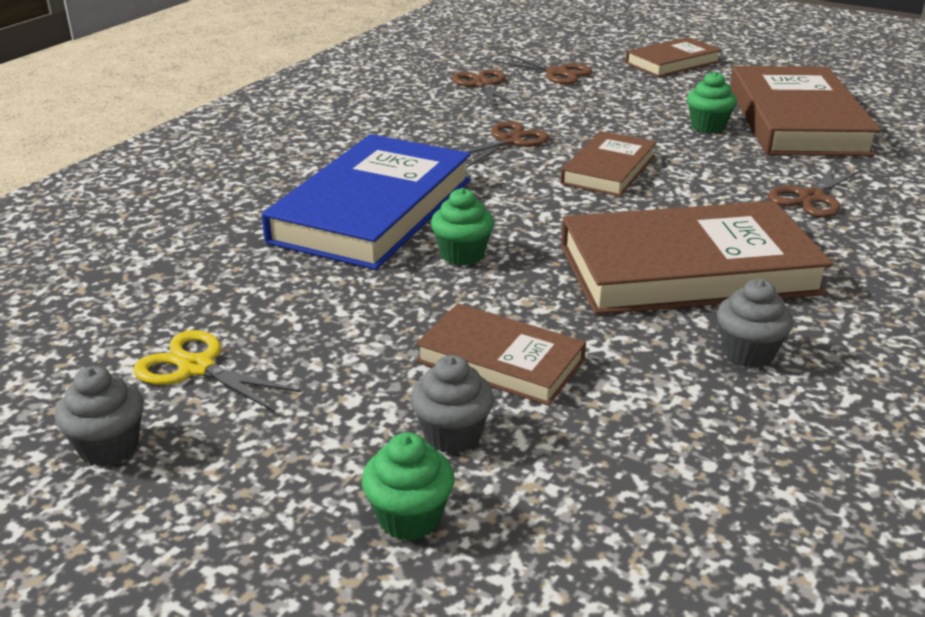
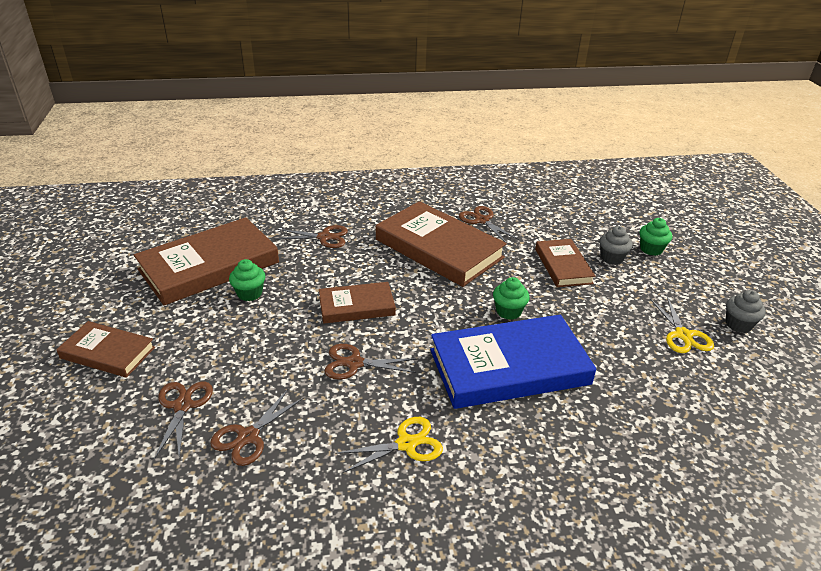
camera: 130 degrees left, 5 degrees up
(371, 130) = (406, 444): none -> yellow scissors
(748, 353) = (482, 220): grey cupcake -> brown scissors

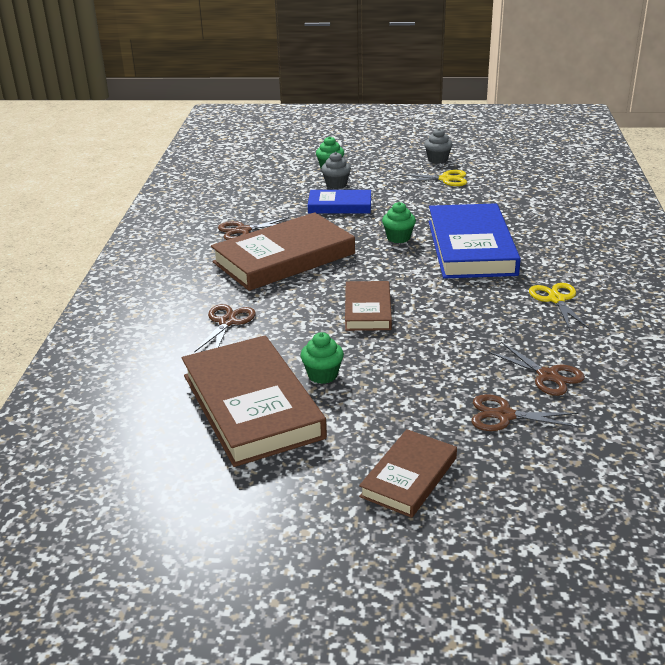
camera: 75 degrees left, 5 degrees down
(354, 363) = (455, 316): brown scissors -> none
(563, 266) = (340, 205): brown book -> blue book

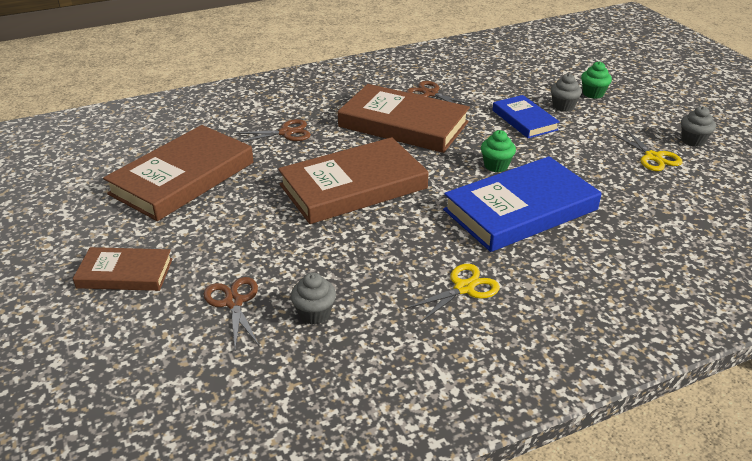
camera: 60 degrees right, 5 degrees up
(322, 375) = (240, 195): green cupcake -> none
(367, 310) = (353, 186): brown book -> brown book, size x1.80
(547, 376) = (314, 313): brown scissors -> grey cupcake

